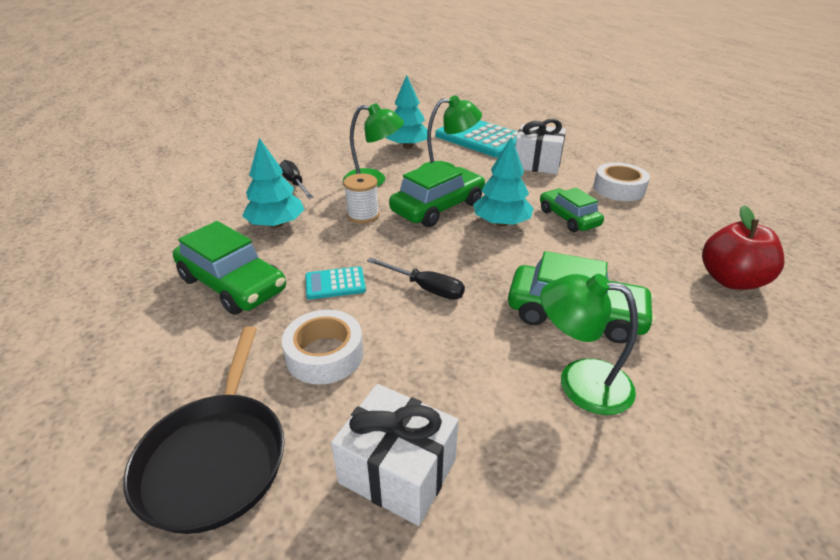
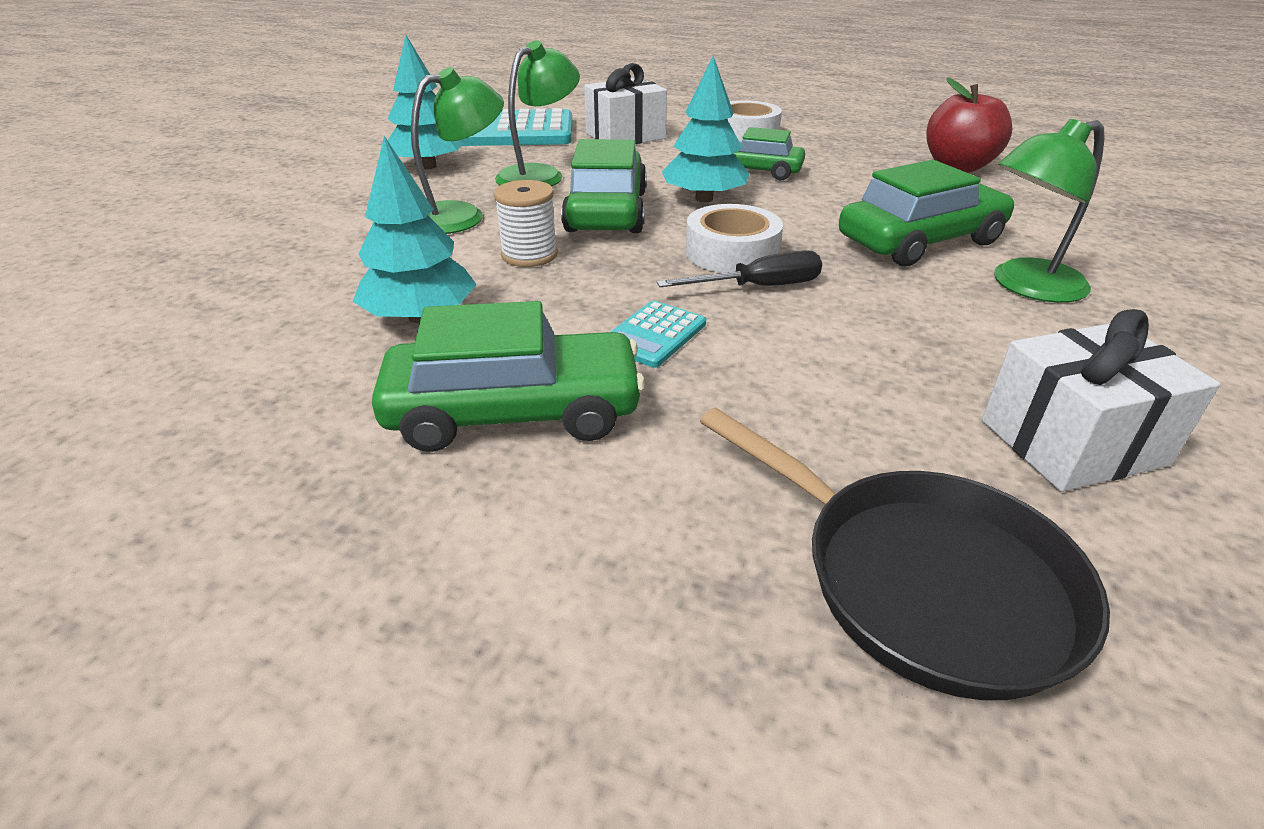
camera: 45 degrees left, 0 degrees up
(295, 183) = (339, 262): black screwdriver -> none
(325, 354) = (799, 403): white tape -> white tape (731, 252)

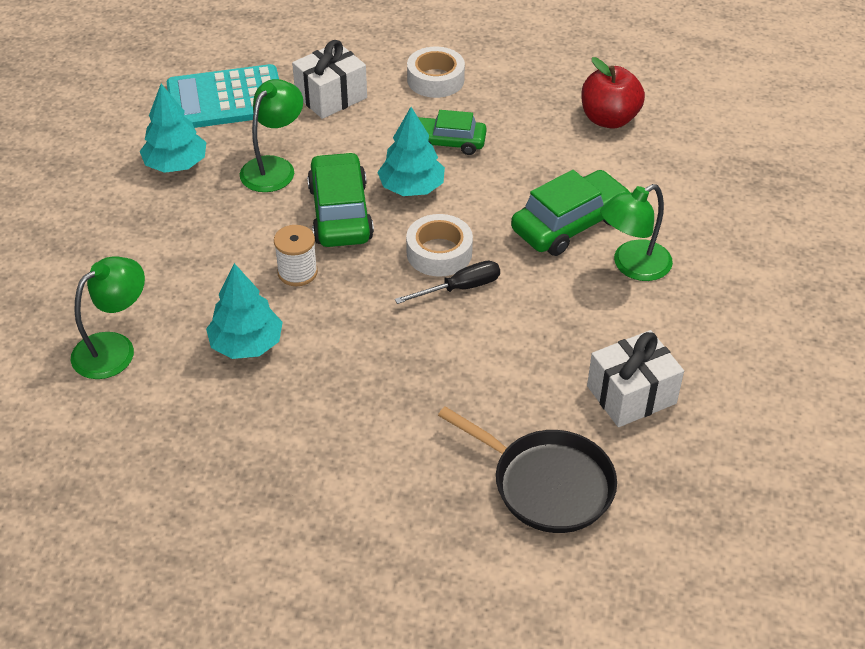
camera: 10 degrees left, 10 degrees up
(461, 215) = (230, 231): green lamp -> green lamp (114, 348)
(514, 411) = (332, 413): green car -> none
(653, 335) = (399, 342): turquoise calculator -> none

